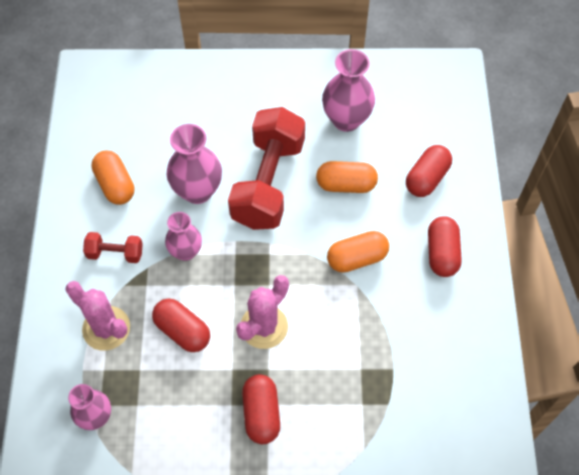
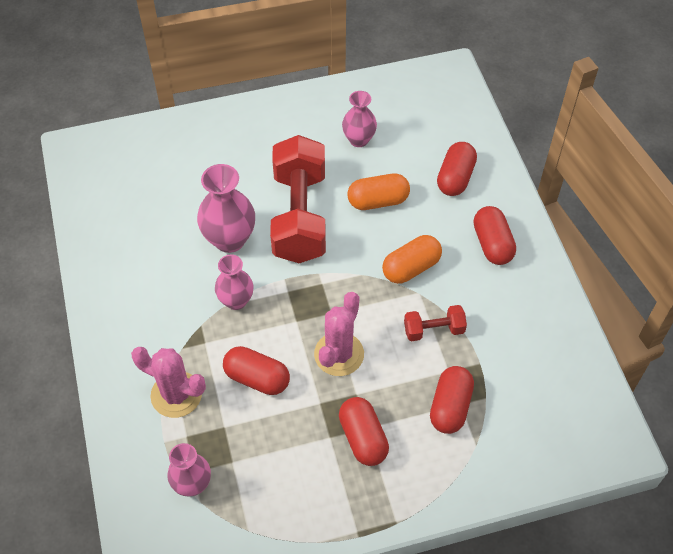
camera: 15 degrees left, 5 degrees down
(115, 185) = (142, 252): orange capsule -> none
(115, 253) = (162, 319): red dumbbell -> red dumbbell (433, 330)
(346, 119) = (359, 140): pink vase -> pink vase, size x0.65
(351, 404) = (450, 406): none -> red capsule

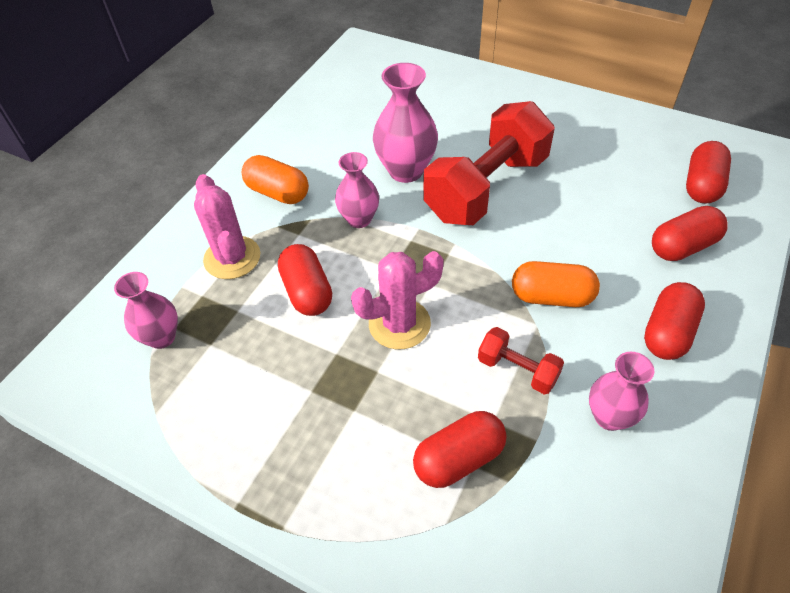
camera: 45 degrees right, 5 degrees down
(359, 140) = (608, 160): pink vase -> pink vase (609, 416)
(363, 438) = (340, 417): red capsule -> red capsule (702, 185)
(378, 201) = (576, 219): orange capsule -> orange capsule (278, 192)

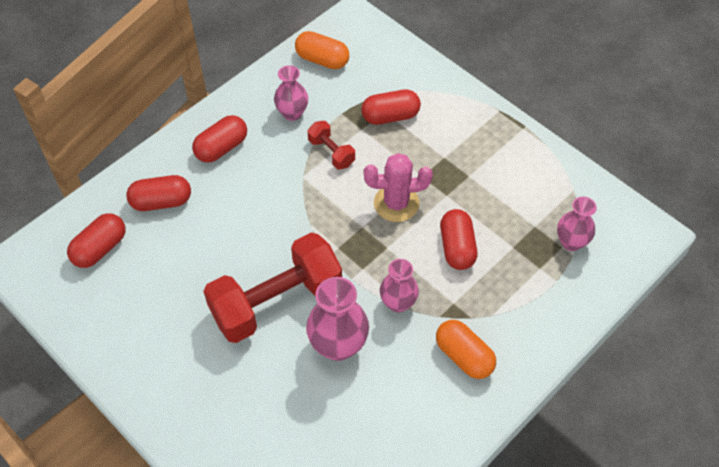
camera: 165 degrees left, 5 degrees up
(232, 258) = (513, 296): pink cactus -> none
(551, 297) = (281, 192): orange capsule -> orange capsule (322, 60)

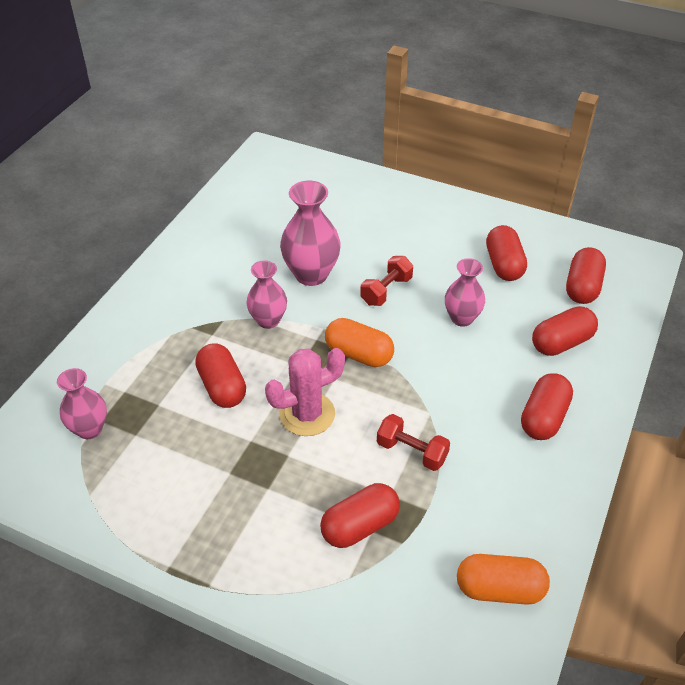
camera: 160 degrees right, 10 degrees down
(150, 296) = (504, 265): none -> red capsule
(276, 302) = (386, 290): red dumbbell -> red dumbbell, size x0.45
(292, 113) = (490, 489): pink vase -> pink vase (462, 318)
(464, 356) = (190, 296): orange capsule -> orange capsule (359, 354)

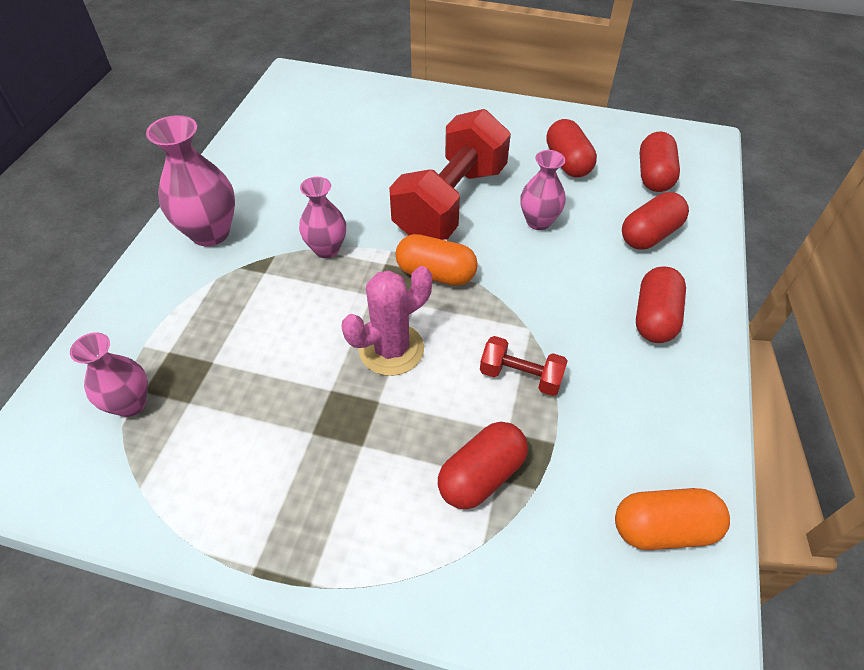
camera: 10 degrees left, 5 degrees up
(222, 387) = (286, 331): red capsule -> none
(311, 274) = (365, 194): pink vase -> pink vase (210, 233)
(386, 290) = (450, 202): red dumbbell -> red dumbbell, size x2.20

